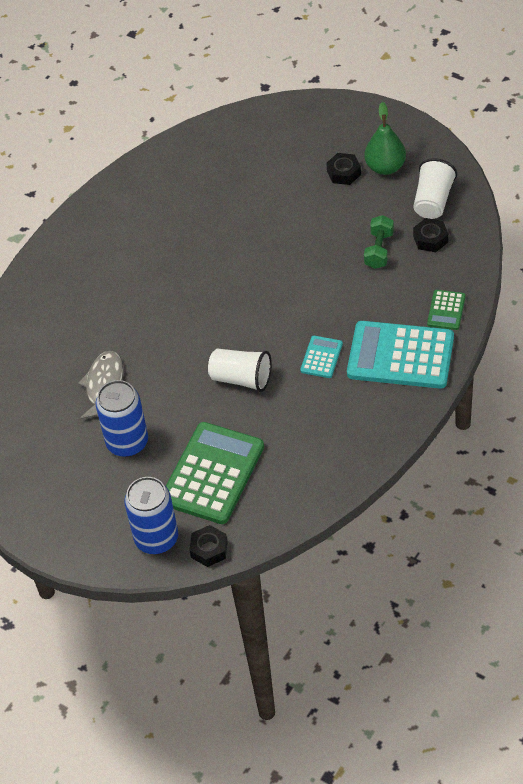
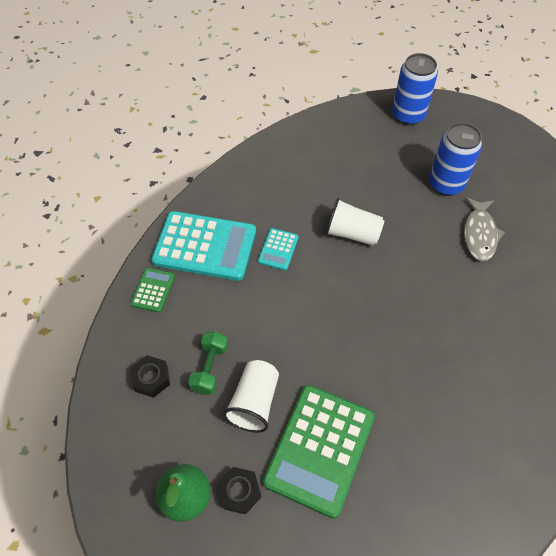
camera: 175 degrees right, 5 degrees up
(209, 549) = (367, 107): black nut -> none
(213, 474) = (370, 157): green calculator -> green calculator (319, 449)
(433, 201) = (137, 435): white cup -> white cup (254, 402)

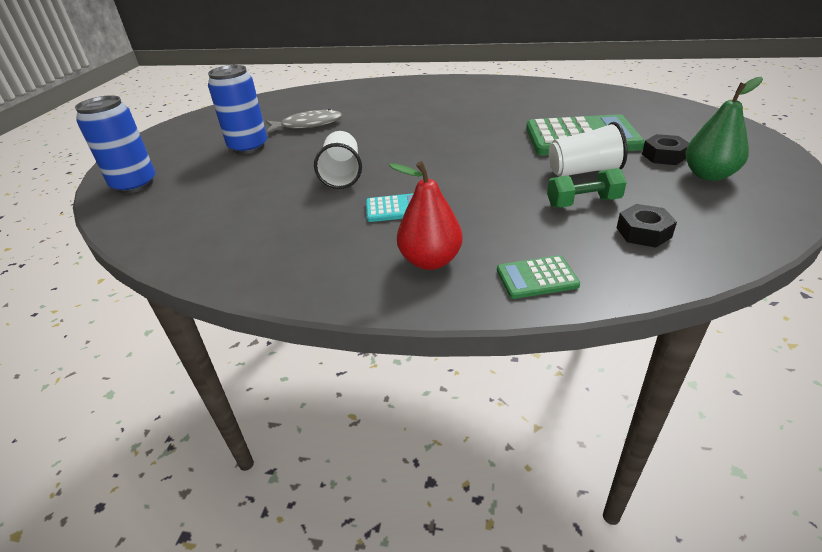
camera: 110 degrees left, 20 degrees down
(205, 246) = (430, 261): turquoise calculator -> red pear

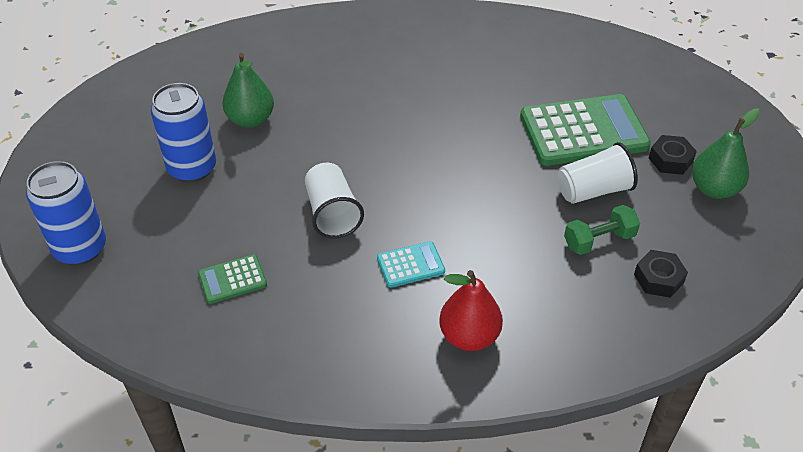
camera: 15 degrees left, 10 degrees up
(308, 125) = (251, 119): grey fish -> green pear
(537, 278) = (571, 347): green calculator -> green calculator (232, 279)

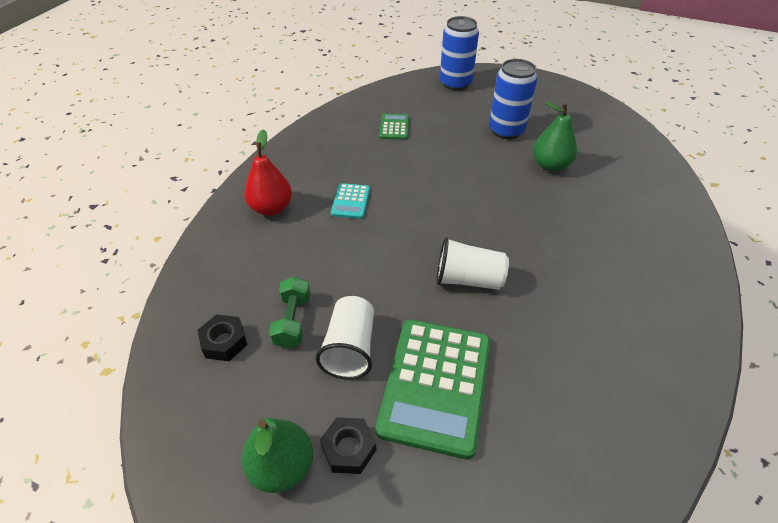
camera: 115 degrees right, 0 degrees up
(332, 213) = (424, 179): white cup -> white cup (468, 279)

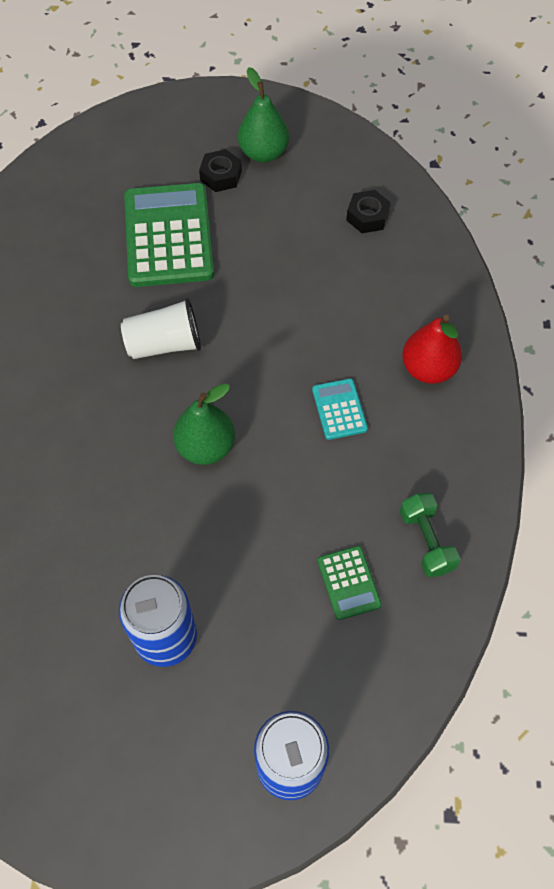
camera: 160 degrees right, 15 degrees up
(293, 321) = (319, 251): green dumbbell -> green dumbbell (426, 541)
(350, 348) = (254, 243): white cup -> none
(550, 165) = (87, 569): green pear -> green pear (206, 447)

